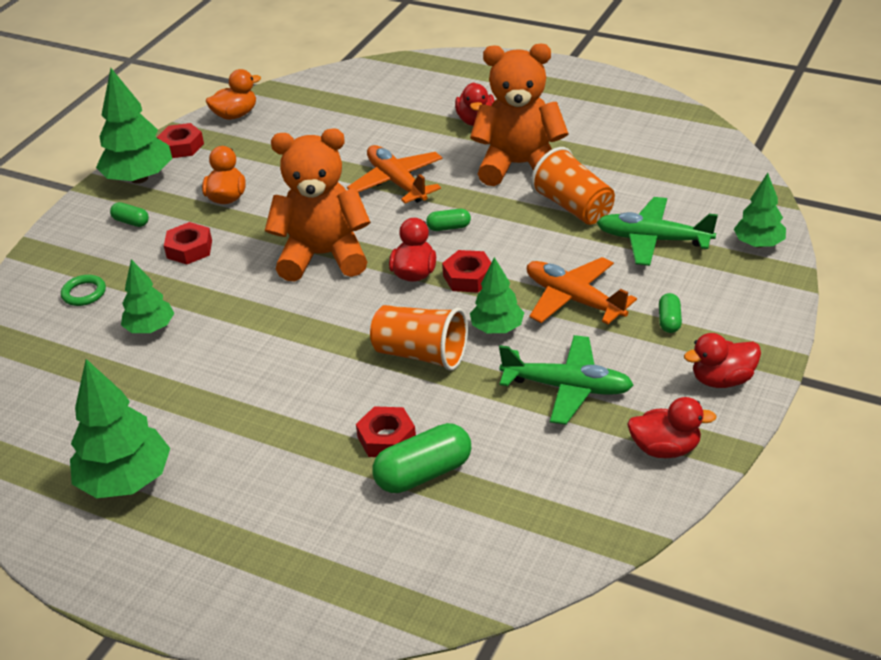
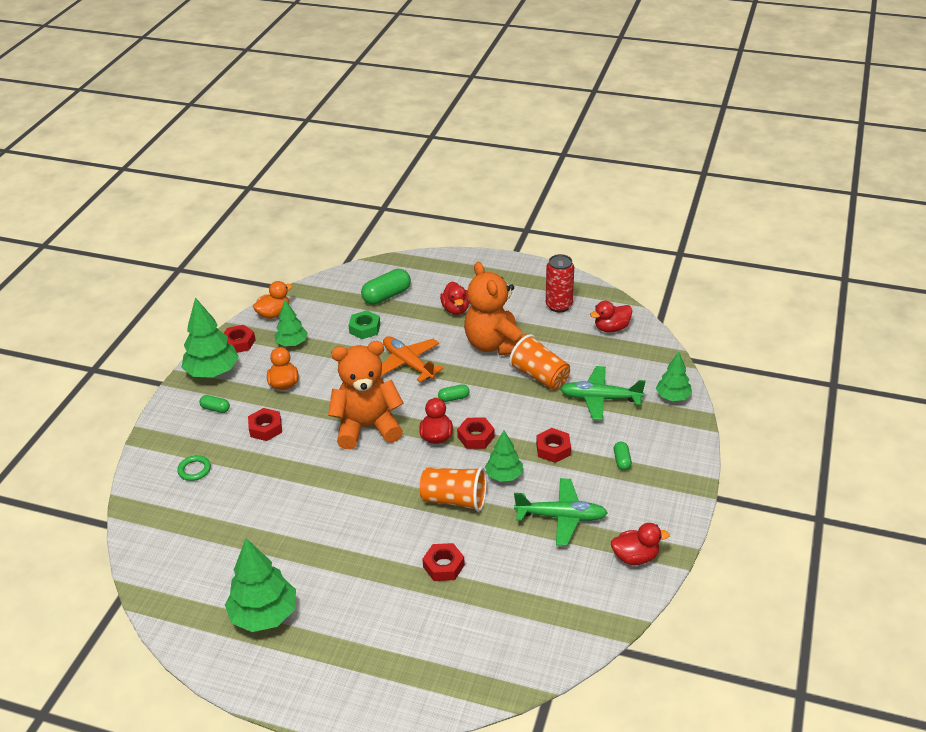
camera: 10 degrees left, 0 degrees up
(150, 328) = (252, 494): green tree -> green tree (292, 343)
(349, 137) = (365, 328): none -> green nut
(424, 473) = (475, 590): green capsule -> green capsule (387, 296)
(519, 165) = (495, 344): orange teddy bear -> orange teddy bear turned 105 degrees counterclockwise
(573, 299) = (553, 449): orange plane -> red nut
(618, 123) = (559, 305): none -> red can
(722, 380) = (665, 502): red duck -> red duck (611, 328)

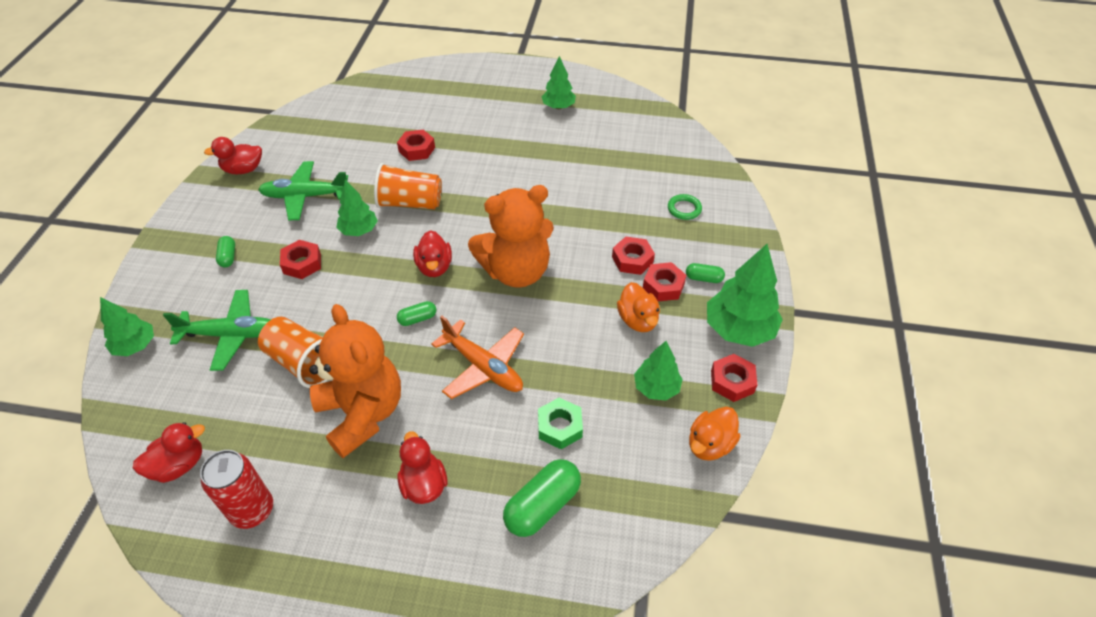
camera: 170 degrees right, 10 degrees up
(264, 615) = (558, 107): green tree -> green tree, size x0.61
(476, 437) = (389, 270): red nut -> red nut (663, 286)

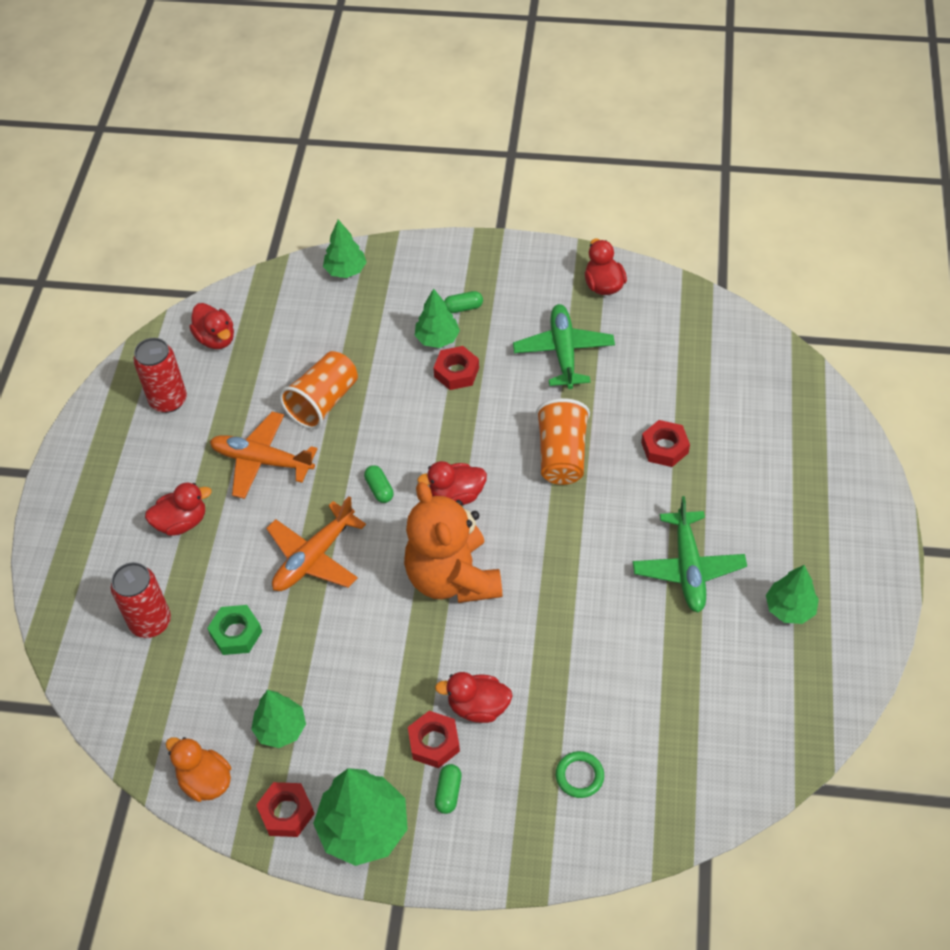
camera: 90 degrees right, 5 degrees up
(231, 335) = (358, 337): green plane -> green plane (688, 568)
(359, 230) = (511, 413): green tree -> green tree (437, 339)
(362, 413) = (261, 461): orange teddy bear -> orange plane
(542, 505) = (150, 622): green capsule -> red can
(632, 260) = (478, 707): red nut -> red duck
(638, 320) = (378, 711): orange duck -> none

